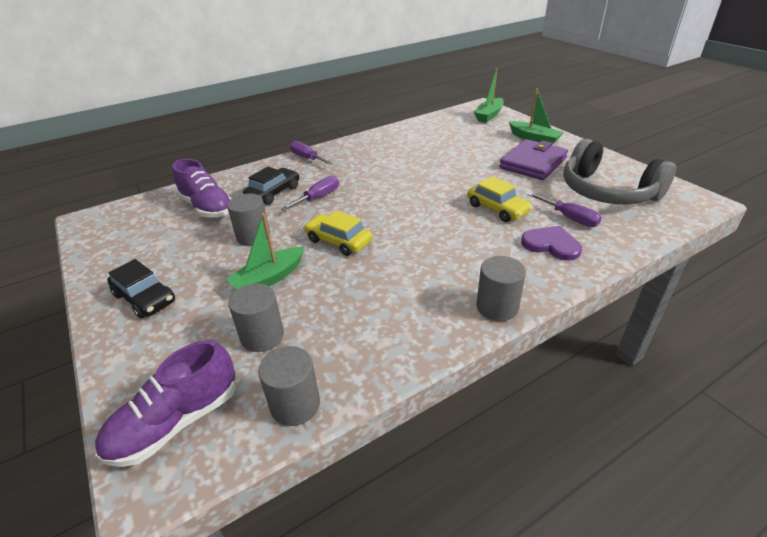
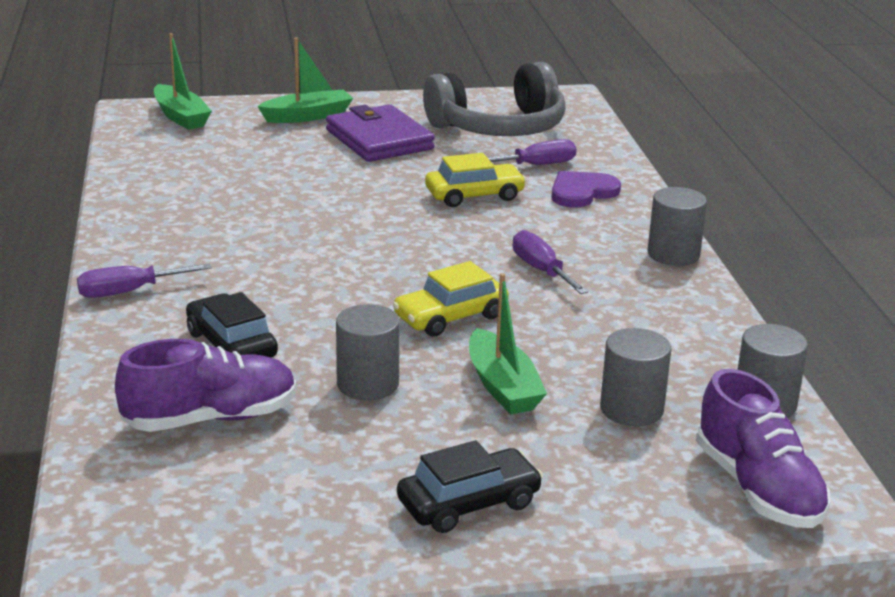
camera: 70 degrees left, 10 degrees down
(318, 197) = (297, 308): purple screwdriver -> purple screwdriver (541, 270)

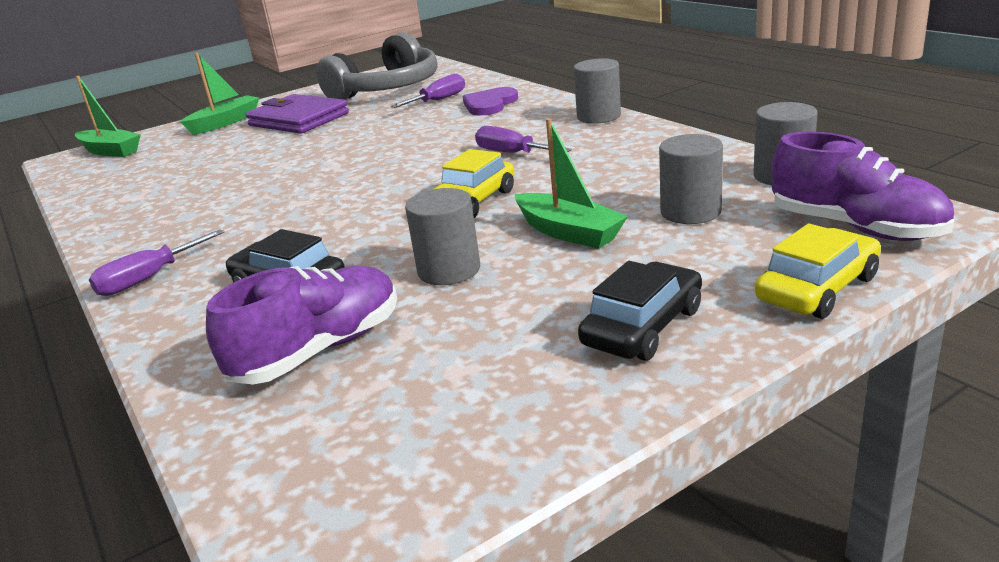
camera: 20 degrees left, 0 degrees up
(474, 195) = (409, 128): yellow car -> yellow car (817, 288)

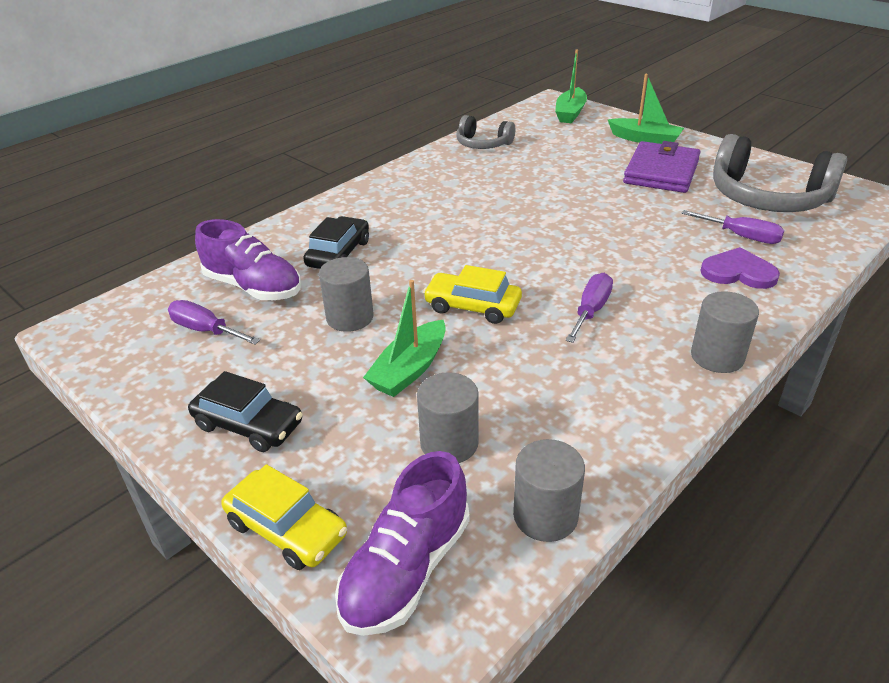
camera: 75 degrees right, 10 degrees up
(113, 197) = (483, 144): none -> grey headphones
(148, 278) = (355, 199): purple screwdriver -> purple screwdriver (206, 330)

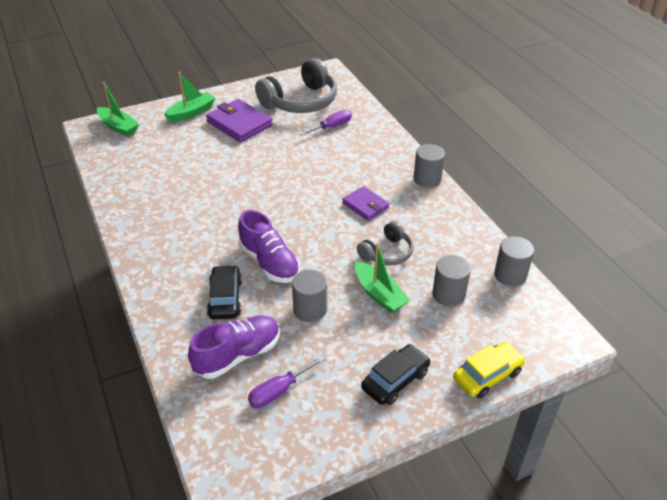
camera: 70 degrees left, 5 degrees up
(338, 253) = (225, 298): black car -> black car turned 45 degrees clockwise
(406, 569) = (527, 333): purple shoe -> purple shoe (269, 262)
(472, 306) = (333, 250): yellow car -> none
(483, 144) = (124, 182): grey headphones -> grey headphones (387, 253)
(591, 310) = (365, 205): purple screwdriver -> purple wallet
(738, 272) = (363, 142): purple heart -> none

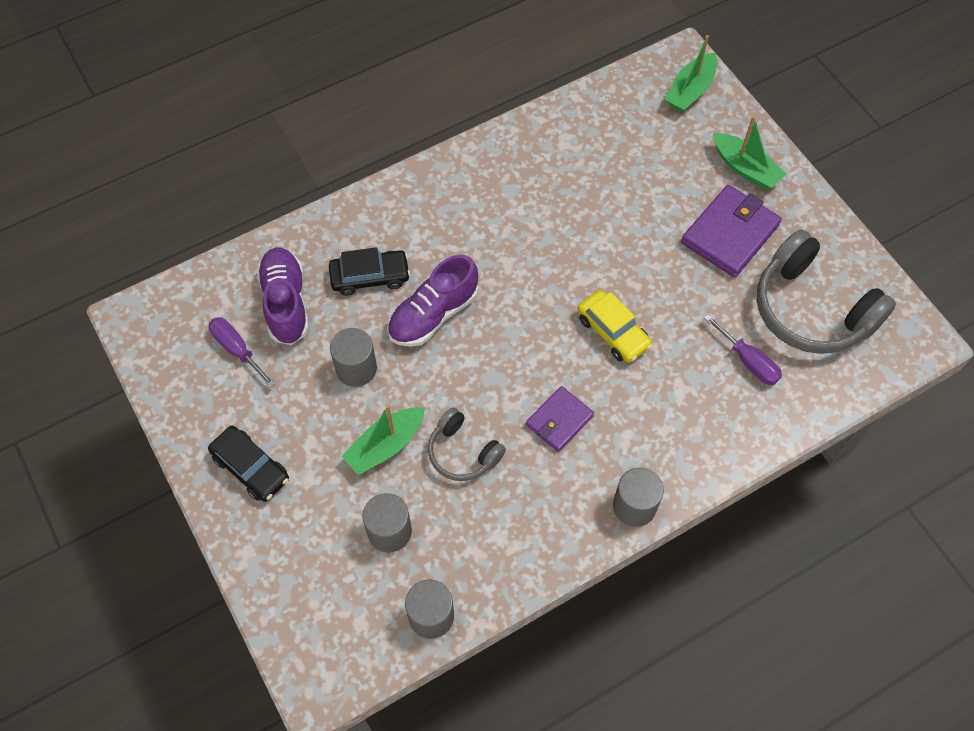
camera: 85 degrees right, 20 degrees up
(238, 355) = (286, 303): purple shoe -> purple shoe turned 150 degrees counterclockwise
(487, 375) = (257, 573): yellow car -> yellow car (613, 331)

